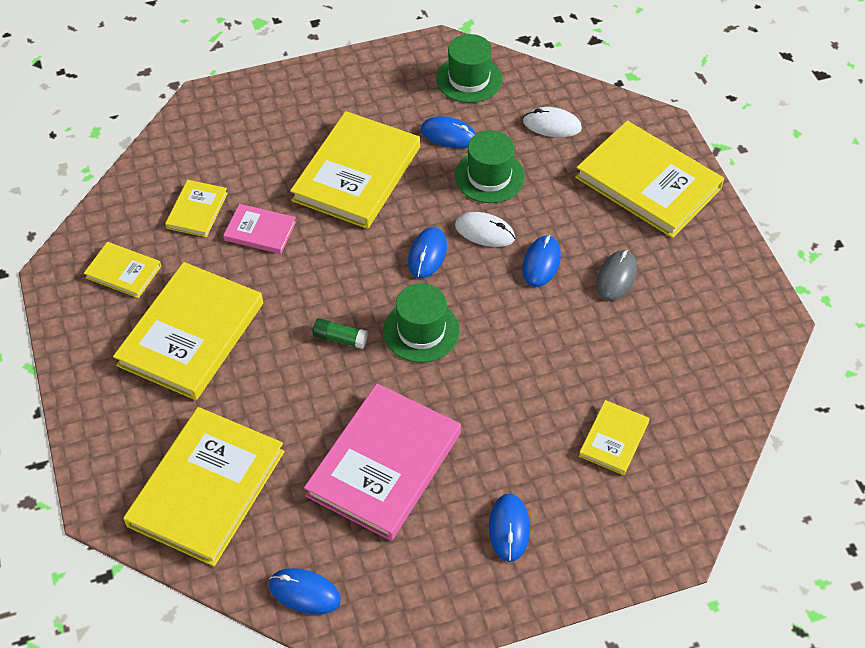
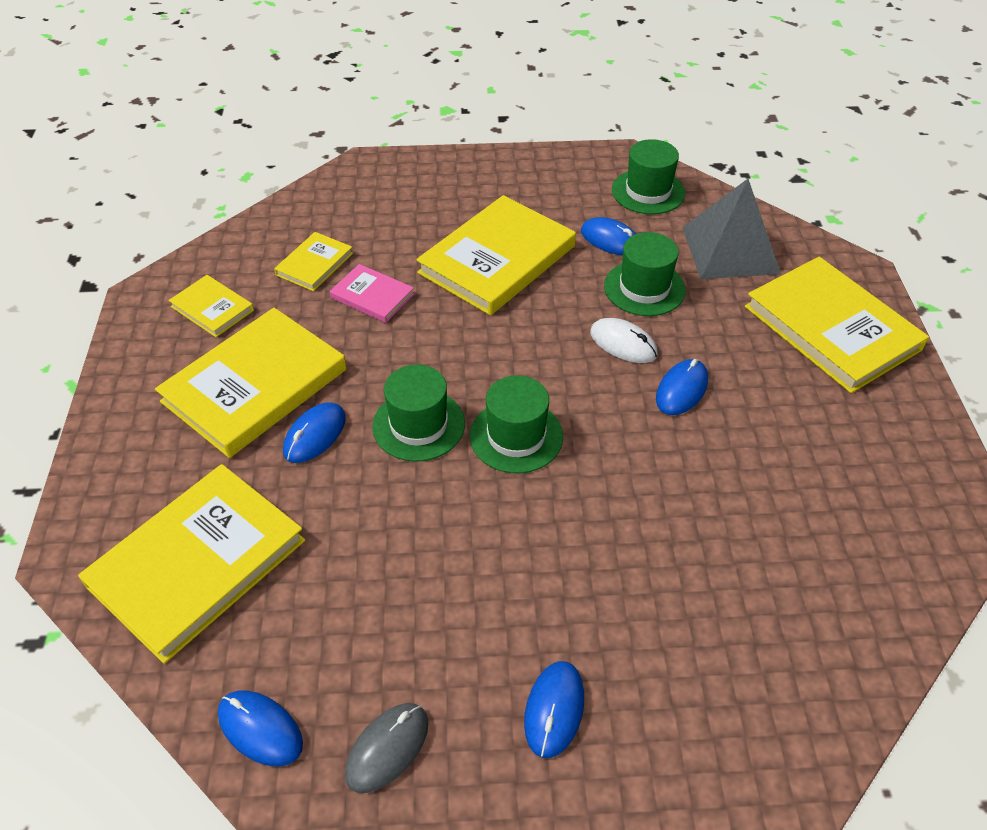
camera: 15 degrees right, 5 degrees down
(340, 338) = (418, 425): green glue stick -> green hat
(384, 464) = (419, 585): pink book -> none
(427, 254) = (549, 355): blue mouse -> blue mouse (315, 435)
(552, 125) = (730, 250): white mouse -> grey pyramid
(614, 439) = (725, 622): yellow book -> none
(616, 277) = (771, 424): grey mouse -> grey mouse (387, 748)

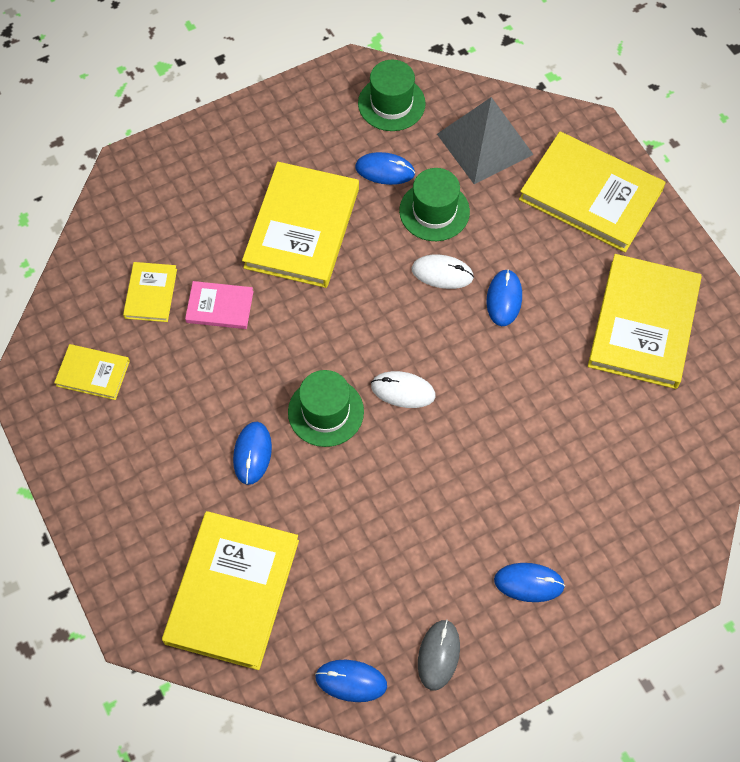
camera: 25 degrees left, 15 degrees up
(255, 385) = (178, 430): yellow book -> yellow book (643, 324)
(516, 436) = (403, 391): green hat -> white mouse
(554, 710) = (529, 583): blue mouse -> blue mouse turned 75 degrees counterclockwise

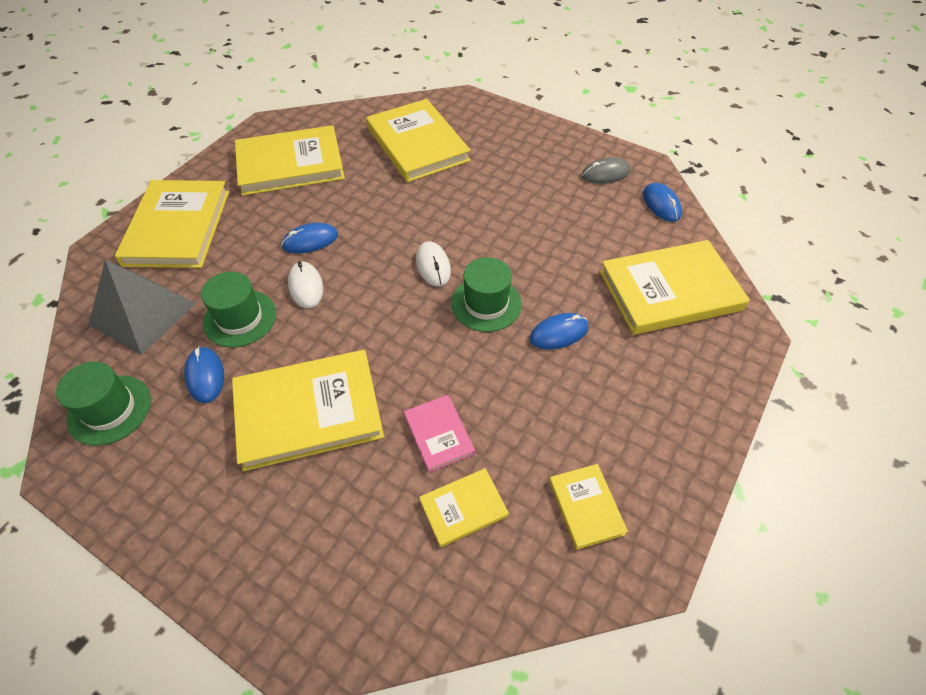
camera: 120 degrees left, 10 degrees down
(529, 583) = (524, 153): blue mouse -> none
(612, 471) = (417, 144): none -> yellow book

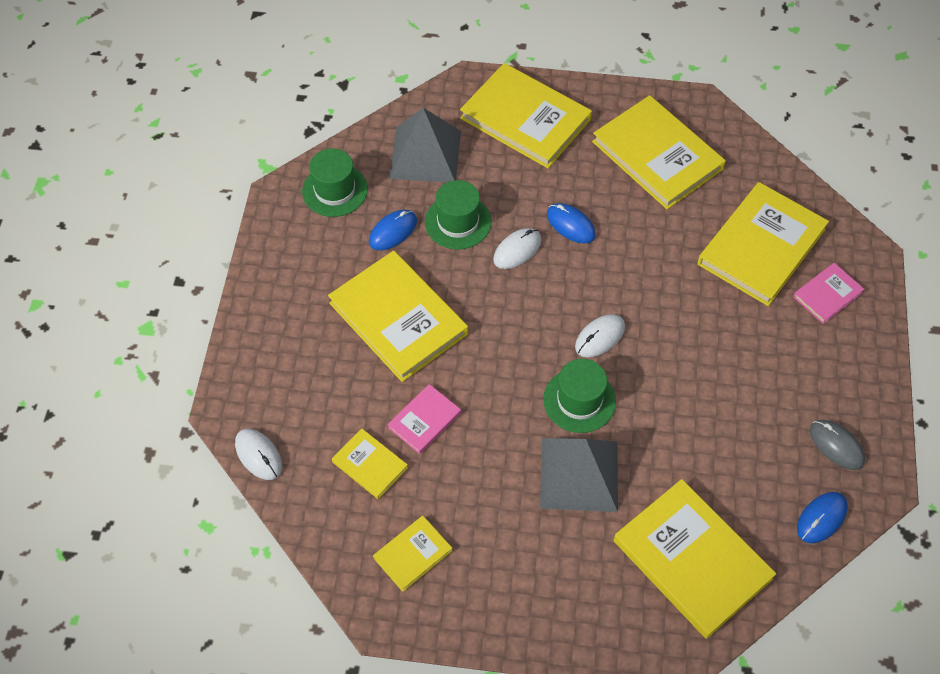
camera: 65 degrees right, 5 degrees up
(177, 227) = (525, 119): yellow book -> yellow book turned 60 degrees clockwise
(388, 633) = (258, 455): none -> white mouse
(480, 129) = (827, 295): none -> pink book
(558, 333) = (579, 474): blue mouse -> grey pyramid

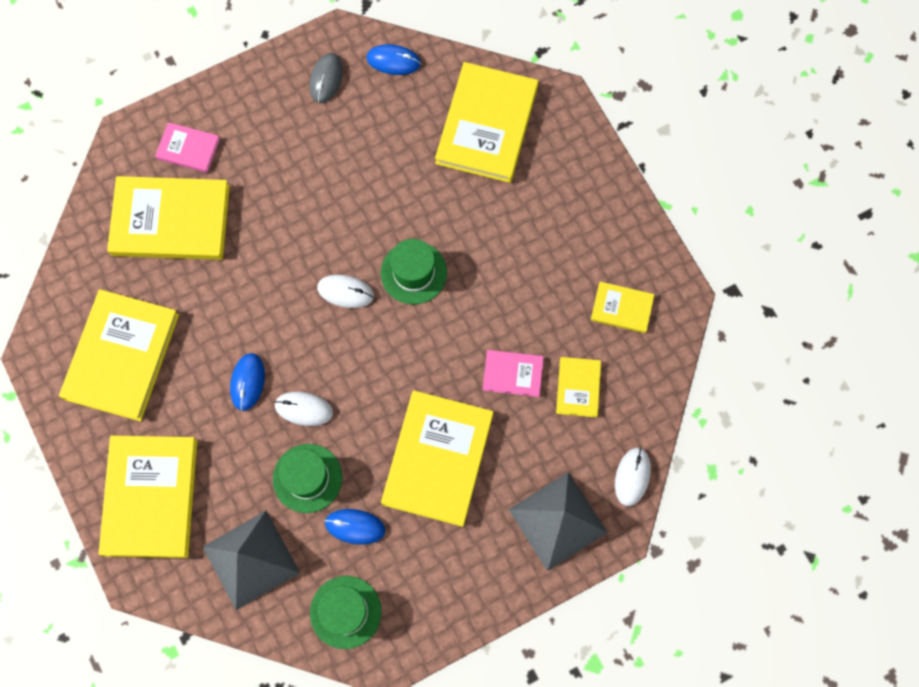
camera: 125 degrees left, 15 degrees up
(579, 474) = (476, 235): grey pyramid -> grey pyramid (558, 521)

